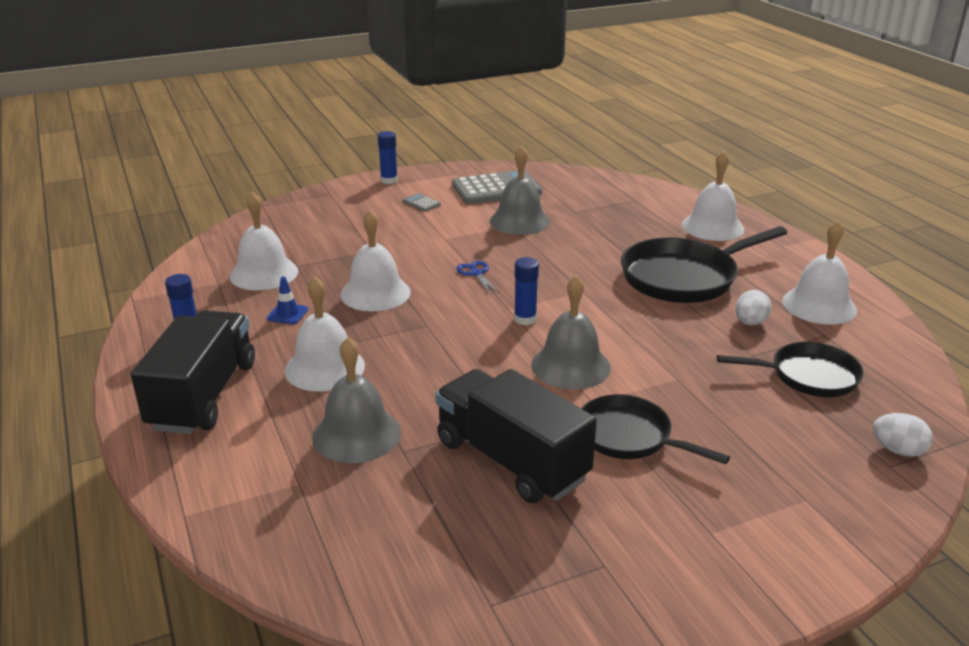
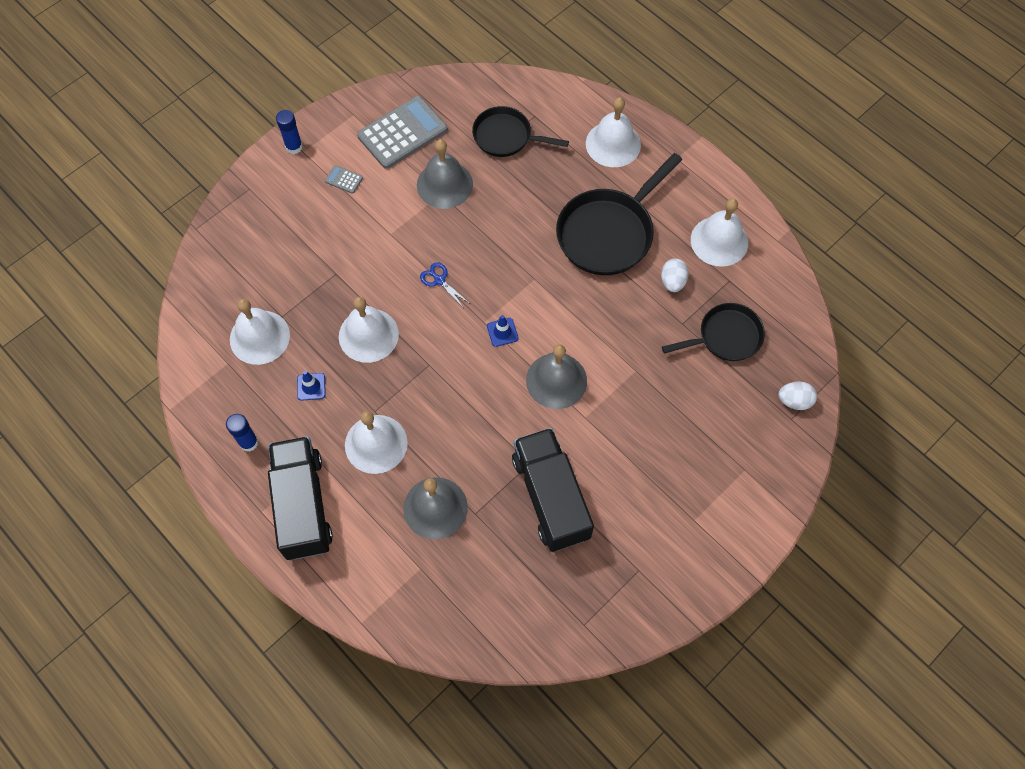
camera: 20 degrees left, 35 degrees up
(511, 460) = (551, 497): black truck -> black truck turned 45 degrees clockwise
(525, 319) = (502, 332): blue glue stick -> blue traffic cone
(629, 436) = (620, 446): black pan -> black pan (506, 137)

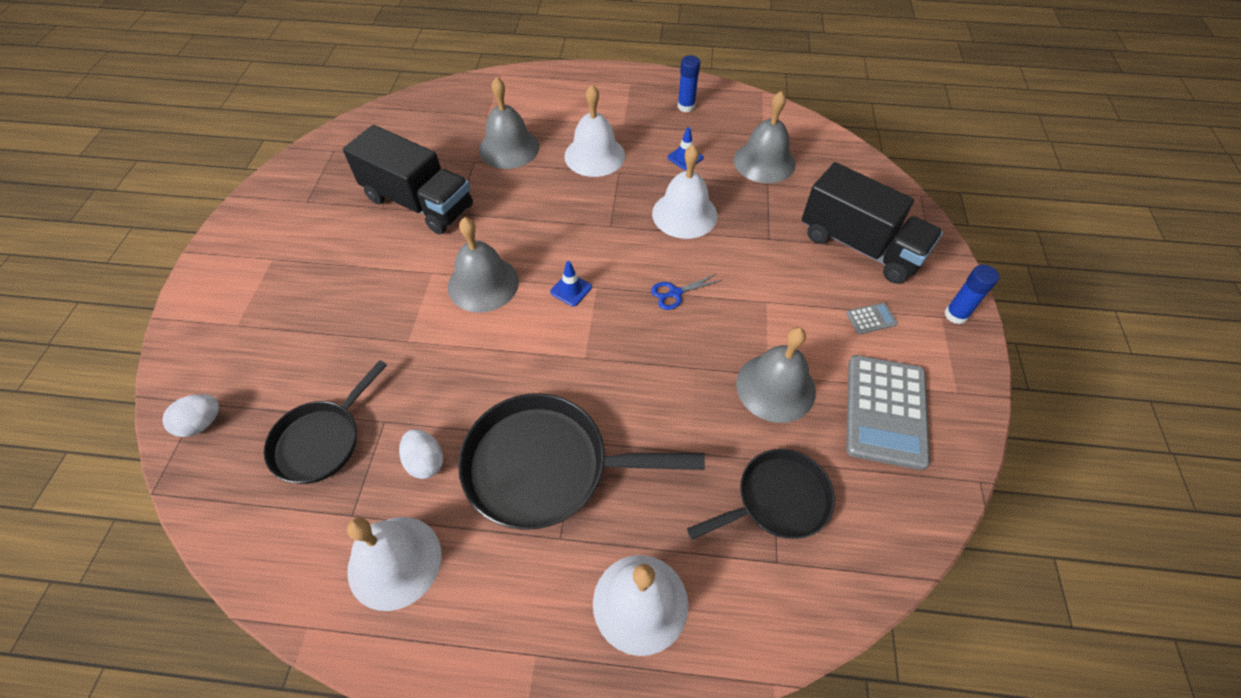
camera: 140 degrees right, 10 degrees down
(259, 337) = (764, 162): white bell -> grey bell
(303, 505) = (606, 99): black truck -> black truck (860, 246)
(439, 280) = (675, 293): blue scissors -> blue scissors turned 150 degrees clockwise
(608, 233) = (546, 467): black pan -> black pan turned 90 degrees counterclockwise

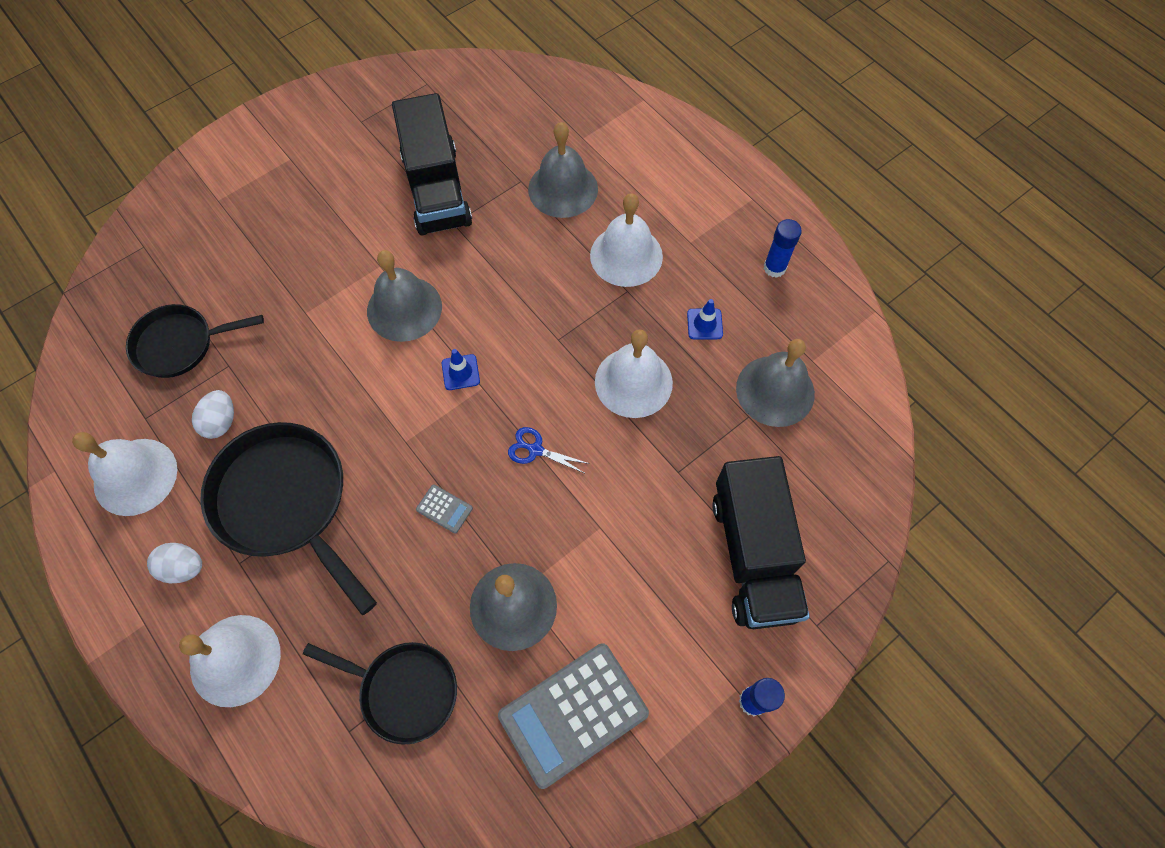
camera: 45 degrees right, 10 degrees up
(202, 423) = (130, 264): white egg -> white egg (184, 568)
(871, 319) = (669, 629): grey calculator -> grey calculator (444, 509)

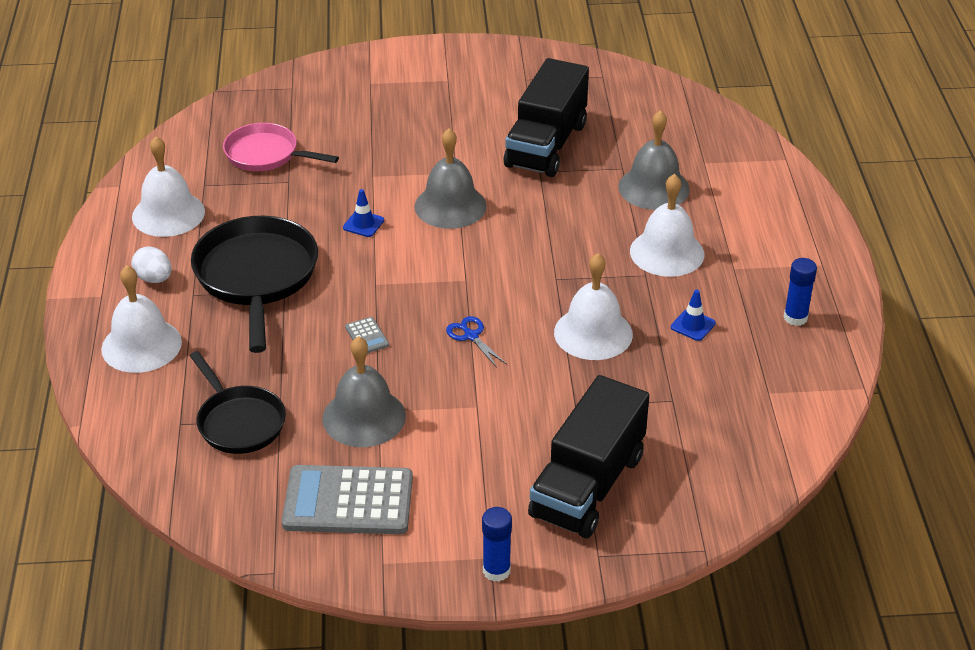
camera: 35 degrees right, 25 degrees down
(180, 344) = (266, 154): black pan -> pink pan
(221, 422) = (253, 211): white egg -> none
(460, 372) = (457, 263): blue traffic cone -> blue traffic cone (363, 224)
(775, 390) = (713, 395): grey bell -> none

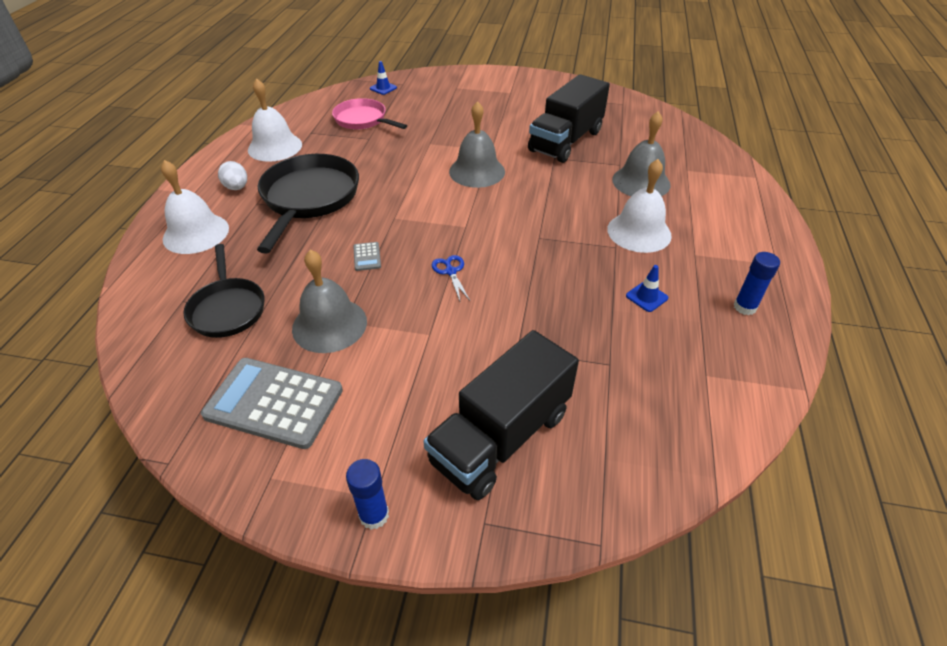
camera: 15 degrees right, 5 degrees up
(363, 224) = (406, 174): blue traffic cone -> blue traffic cone (383, 88)
(593, 333) = (555, 288): white bell -> none

